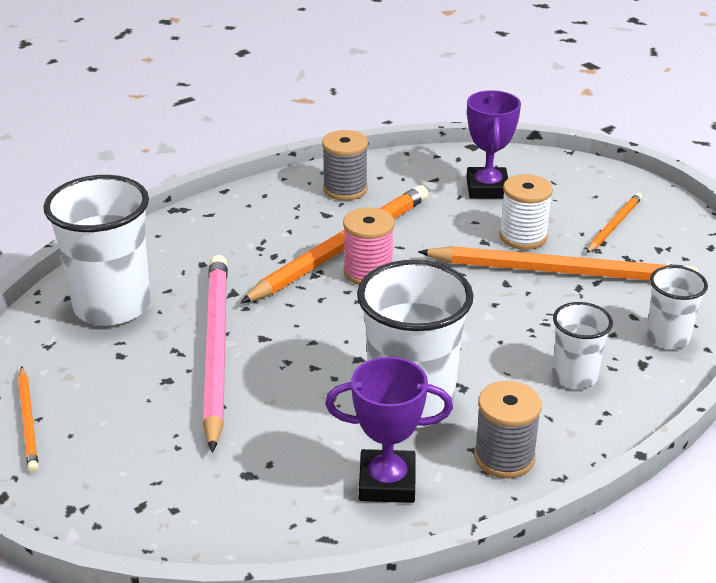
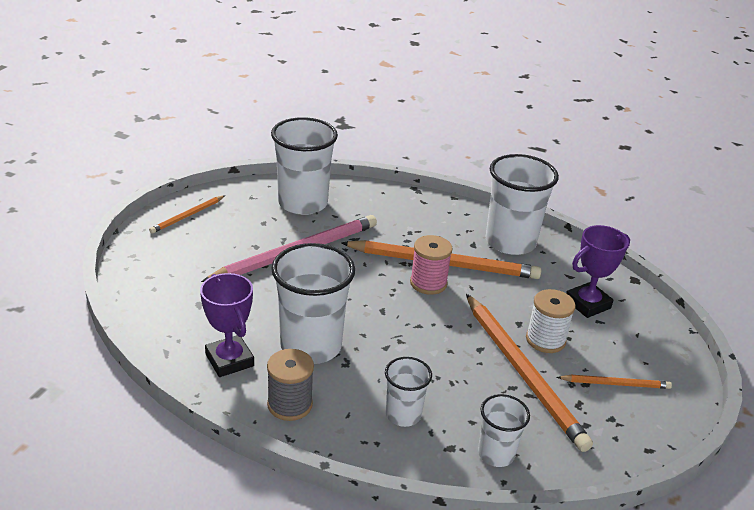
camera: 55 degrees right, 0 degrees up
(345, 189) = (510, 242): grey spool -> white cup

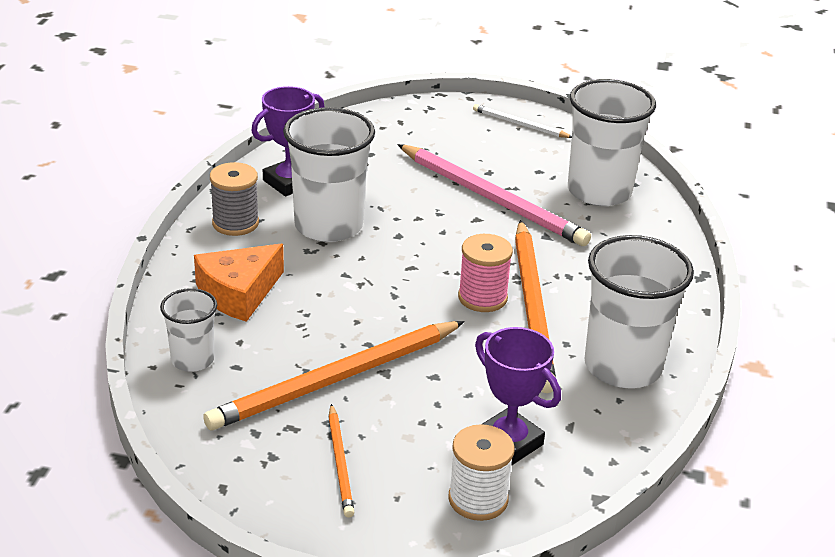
camera: 80 degrees right, 0 degrees up
(187, 216) = (519, 124): orange pencil -> white pencil
(403, 414) = (238, 293): white cup -> orange cheese
(545, 340) = (408, 399): white spool -> white spool (478, 499)

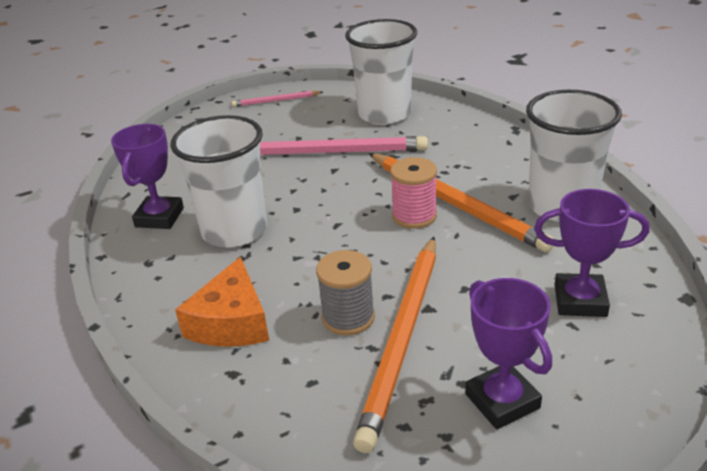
camera: 35 degrees left, 0 degrees up
(192, 360) = (267, 402): white cup -> none
(235, 223) = (154, 270): grey spool -> grey spool (348, 317)
(340, 463) = (502, 401): orange pencil -> purple trophy
(478, 499) = (626, 355): white spool -> none
(519, 124) = (276, 101): white pencil -> pink pencil

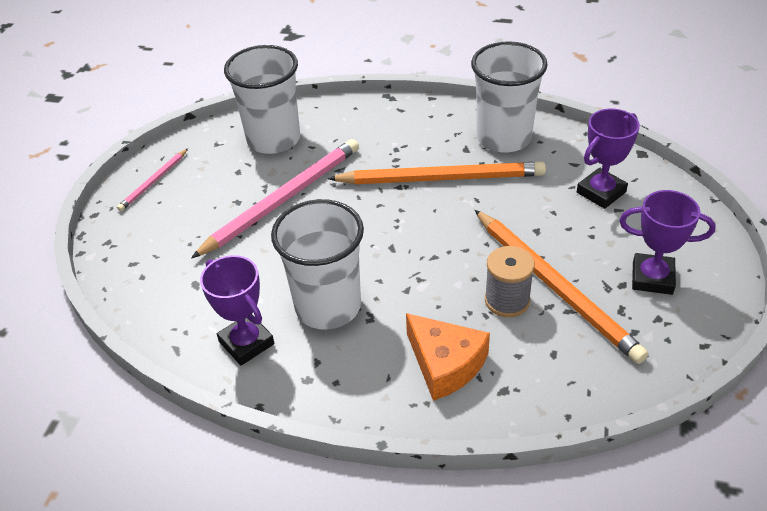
camera: 50 degrees left, 10 degrees up
(414, 216) = (431, 205): pink spool -> none

